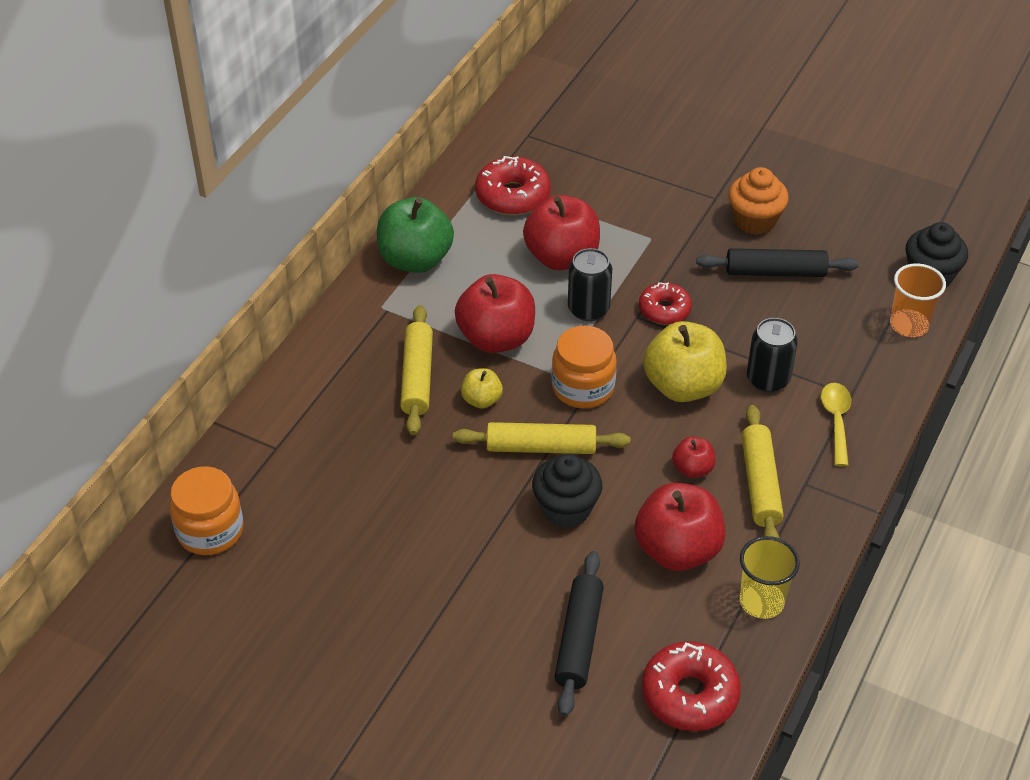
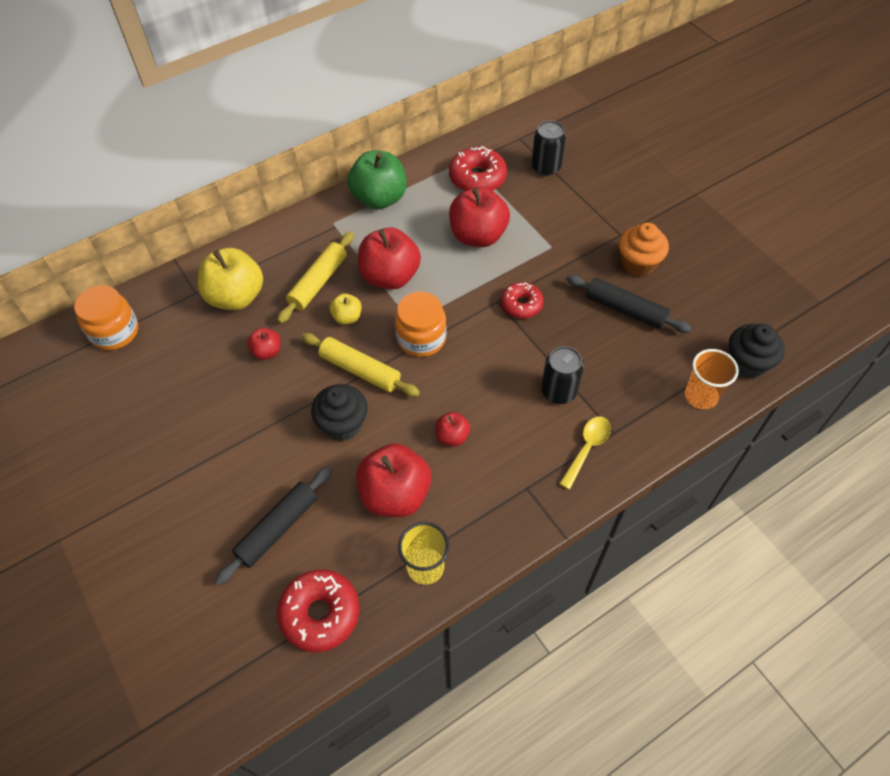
camera: 30 degrees right, 10 degrees up
(417, 473) = (267, 351): none -> red apple
(588, 309) = (468, 281): black can -> black can (546, 167)
(683, 386) = (492, 369): yellow apple -> yellow apple (236, 297)
(760, 484) = (493, 472): yellow rolling pin -> none

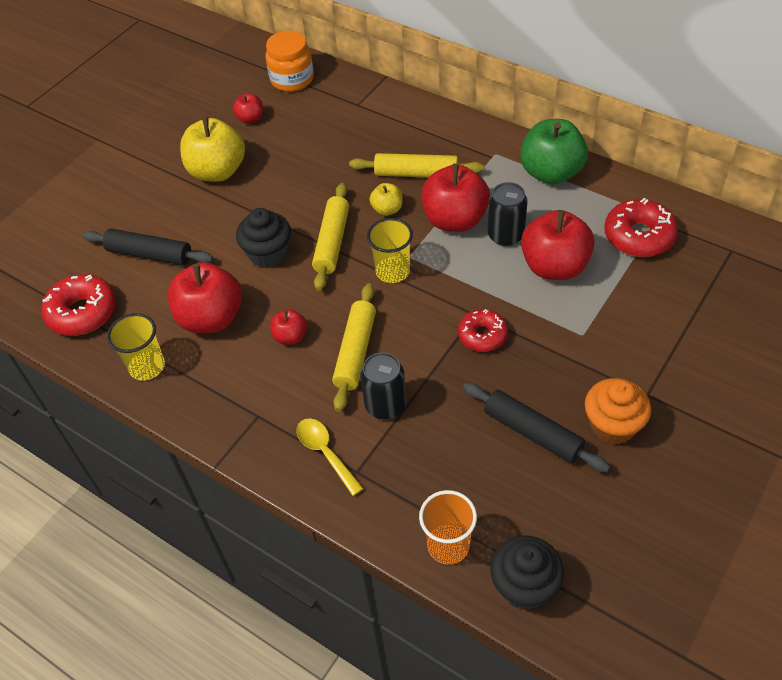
camera: 70 degrees right, 5 degrees down
(236, 297) = (368, 129): yellow apple -> yellow apple (217, 171)
(267, 351) = (320, 174): red apple -> red apple (250, 119)
(421, 338) = (392, 271): orange jar -> yellow cup
(494, 393) = (355, 352): none -> yellow rolling pin
(546, 167) = (703, 289): black can -> black can (505, 235)
(587, 448) = (325, 453): yellow spoon -> yellow spoon turned 135 degrees counterclockwise
(625, 310) = (532, 433): black rolling pin -> black rolling pin turned 60 degrees counterclockwise

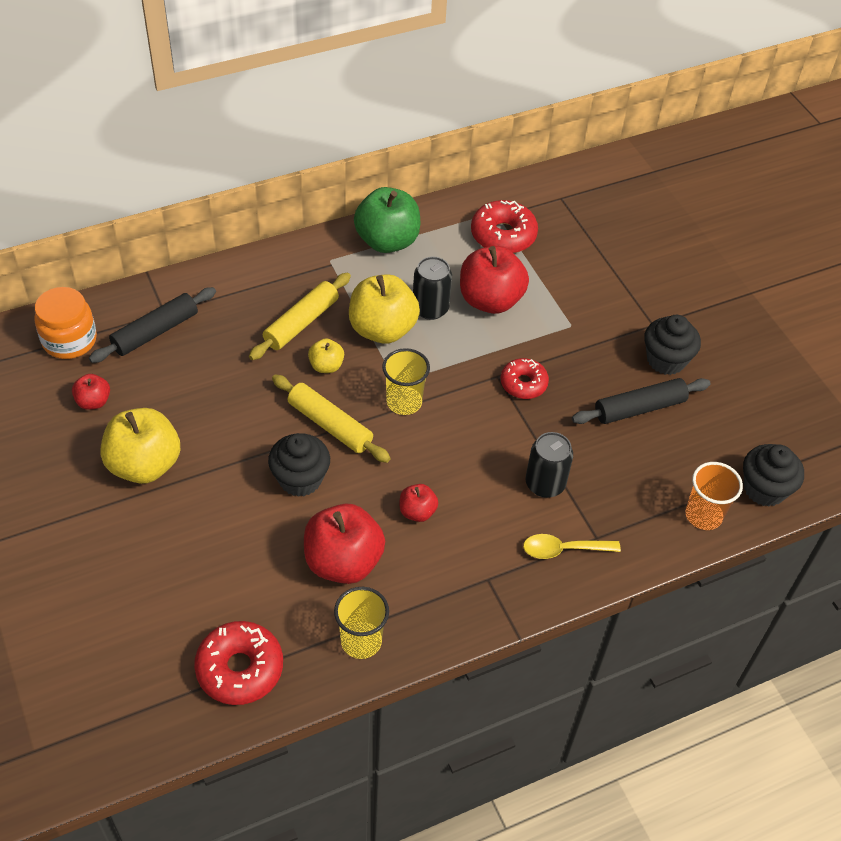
camera: 65 degrees left, 0 degrees up
(150, 254) = (210, 575): black rolling pin -> black rolling pin (155, 332)
(355, 352) = (473, 474): yellow rolling pin -> none
(455, 220) = (382, 329): red apple -> yellow apple
(612, 425) = (666, 360): orange cupcake -> black cupcake

